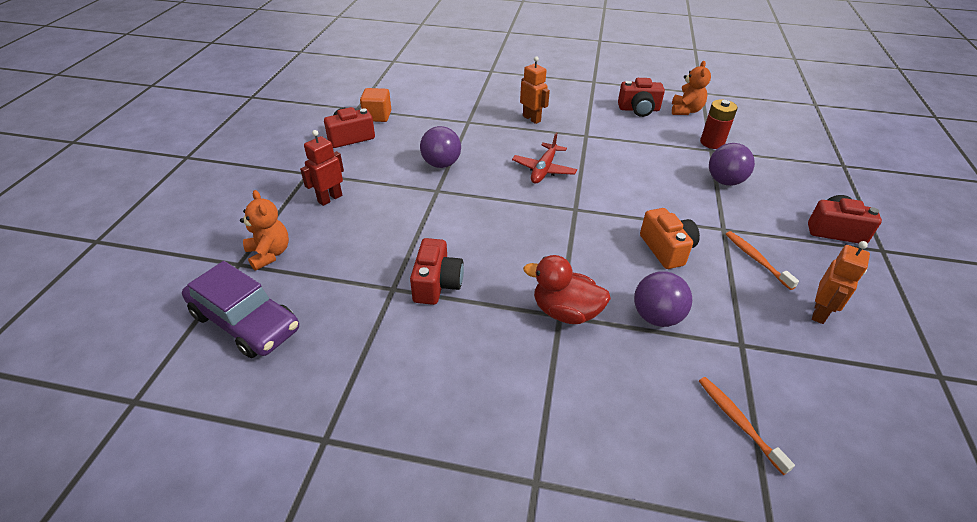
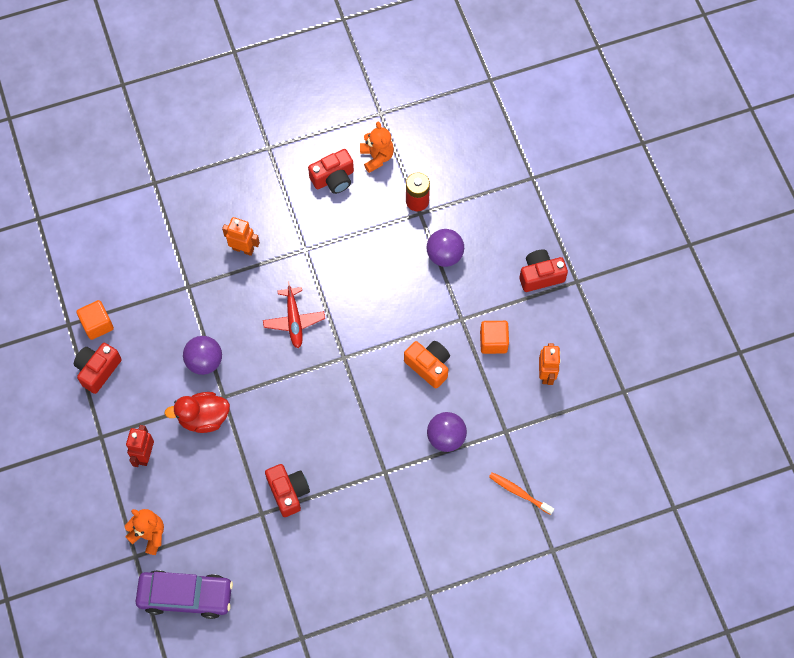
camera: 30 degrees left, 25 degrees up
(565, 312) = (387, 467): red duck -> red duck (203, 418)
(756, 259) = (493, 342): orange toothbrush -> orange cube

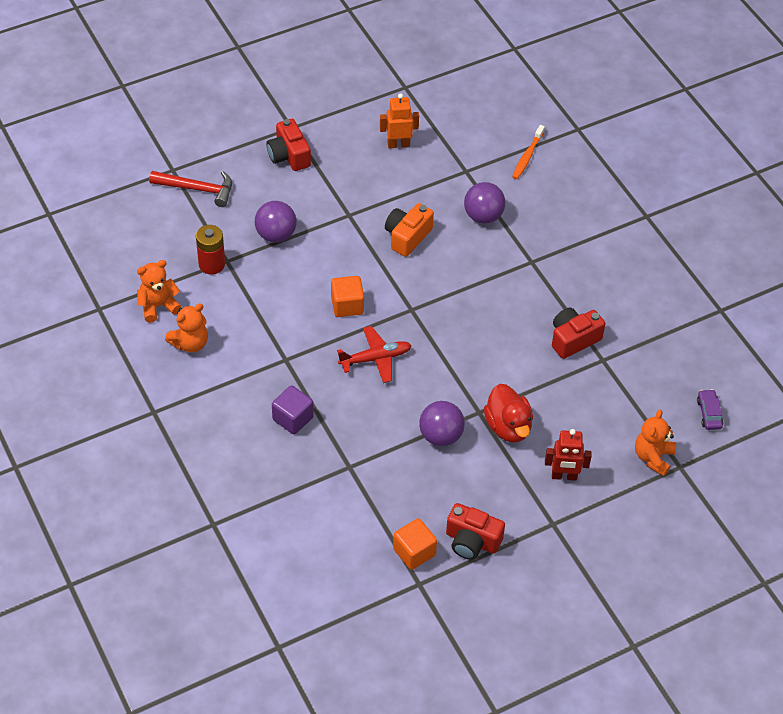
camera: 100 degrees left, 15 degrees down
(186, 596) = (709, 413): purple car -> purple car, size x0.45
(243, 249) = (293, 418): orange robot -> purple cube
(333, 178) = (190, 343): red camera -> orange teddy bear
(493, 342) = (370, 187): orange cube -> orange cube (347, 305)
(506, 196) = (197, 189): none -> red hammer

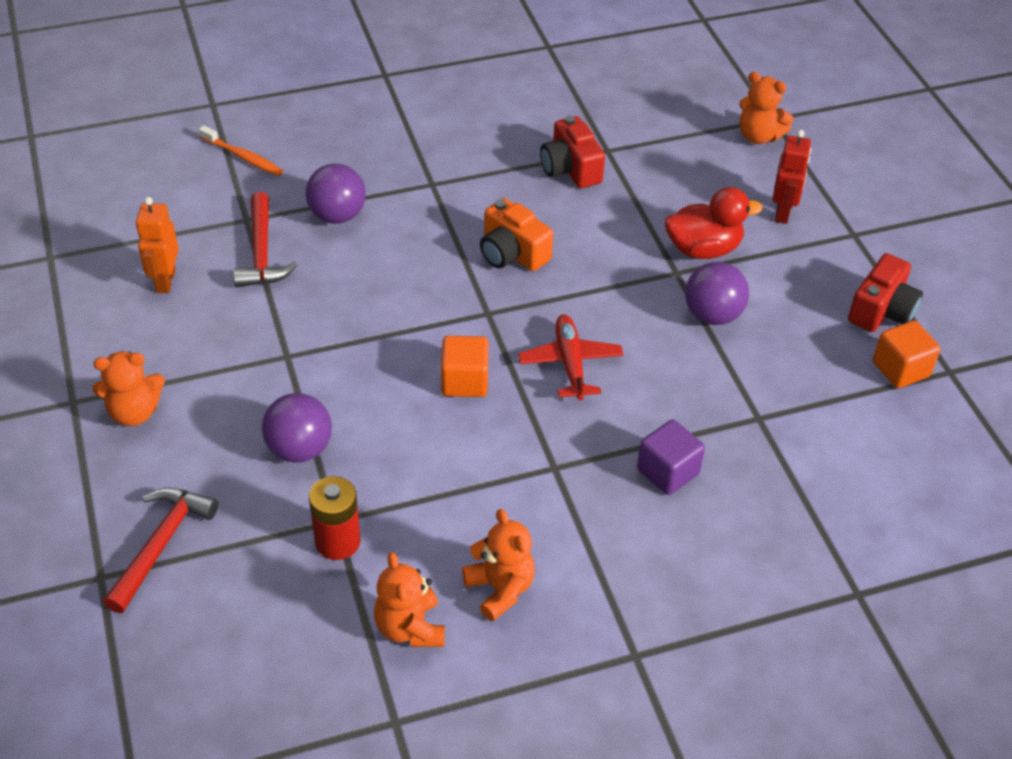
camera: 80 degrees left, 5 degrees down
(289, 155) = (134, 412): red camera -> orange teddy bear
(407, 237) = (351, 297): orange camera -> orange camera (512, 253)
(436, 185) = (261, 253): none -> red hammer
(709, 413) = (698, 83): purple car -> none

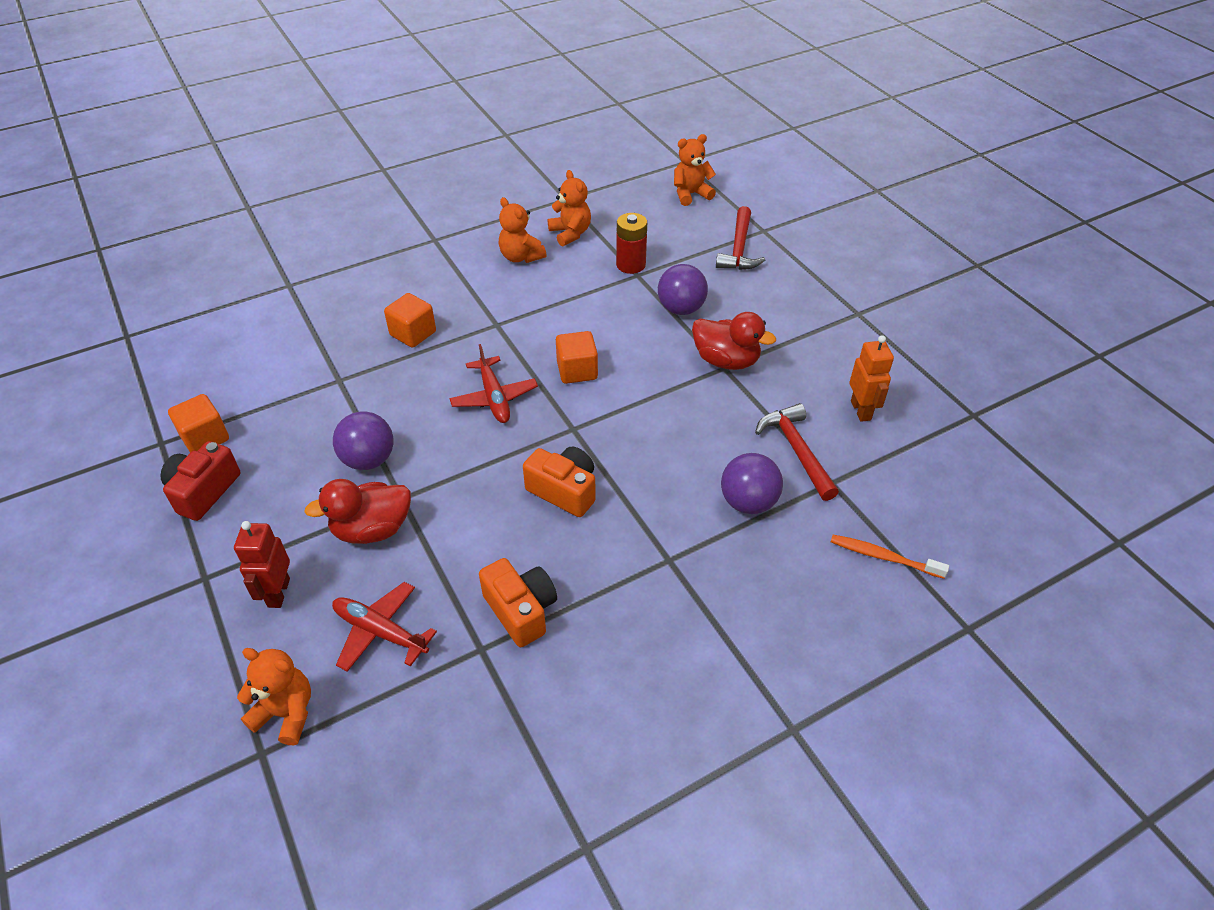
camera: 170 degrees right, 0 degrees up
(134, 412) = (810, 313): orange teddy bear -> orange teddy bear (691, 194)
(280, 364) = (726, 360): none -> red duck
(570, 169) = (521, 610): red camera -> orange camera
(667, 472) = (413, 333): purple cube -> orange cube
(690, 173) = (380, 632): none -> red plane

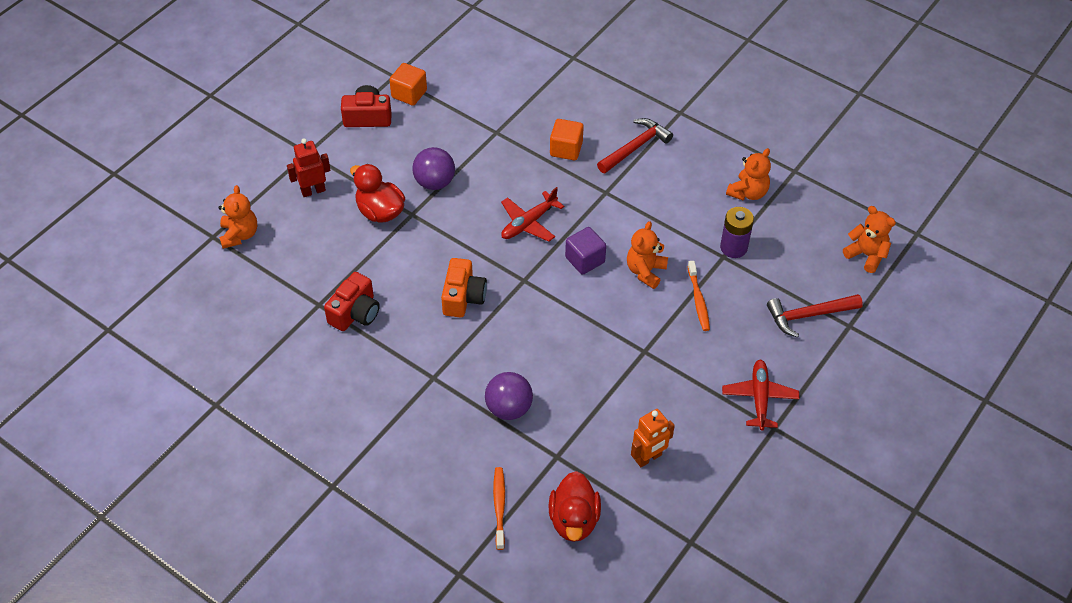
camera: 65 degrees right, 5 degrees up
(380, 632) = (309, 251): red plane -> red plane (759, 398)
(521, 257) = (695, 173): orange teddy bear -> orange teddy bear (645, 271)
(521, 610) = (355, 313): orange camera -> red camera
(577, 371) = (585, 260): orange cube -> purple cube
(631, 265) = (733, 247): red battery -> purple battery
(681, 309) = (698, 300): purple ball -> orange toothbrush
(726, 360) = (653, 350): red duck -> red duck (574, 520)
(796, 450) = (578, 425): red hammer -> red hammer (635, 147)

